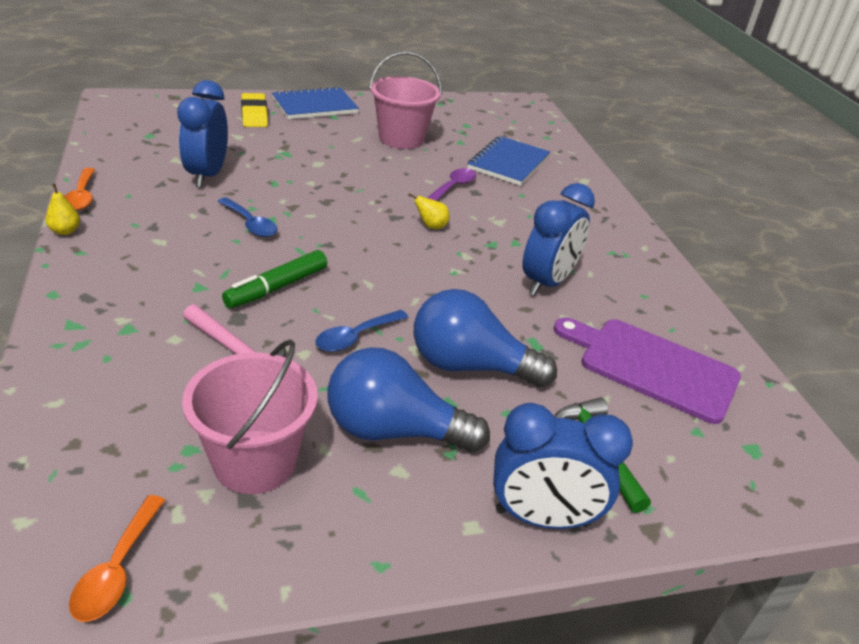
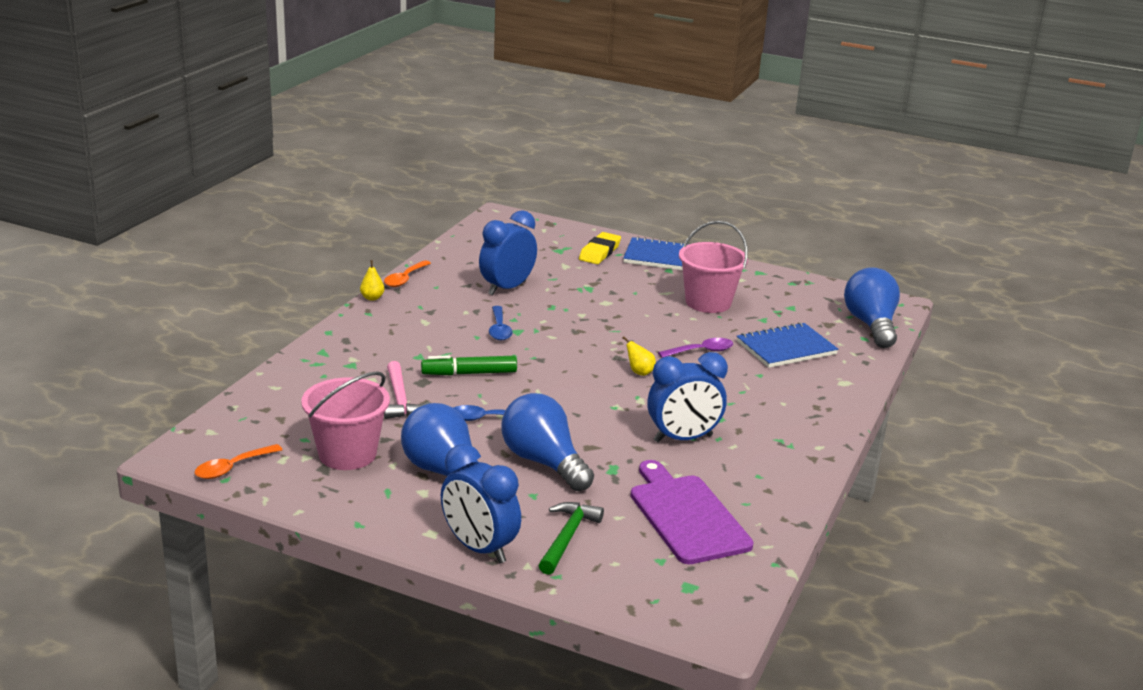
camera: 40 degrees right, 10 degrees down
(537, 124) = (871, 325): none -> blue light bulb

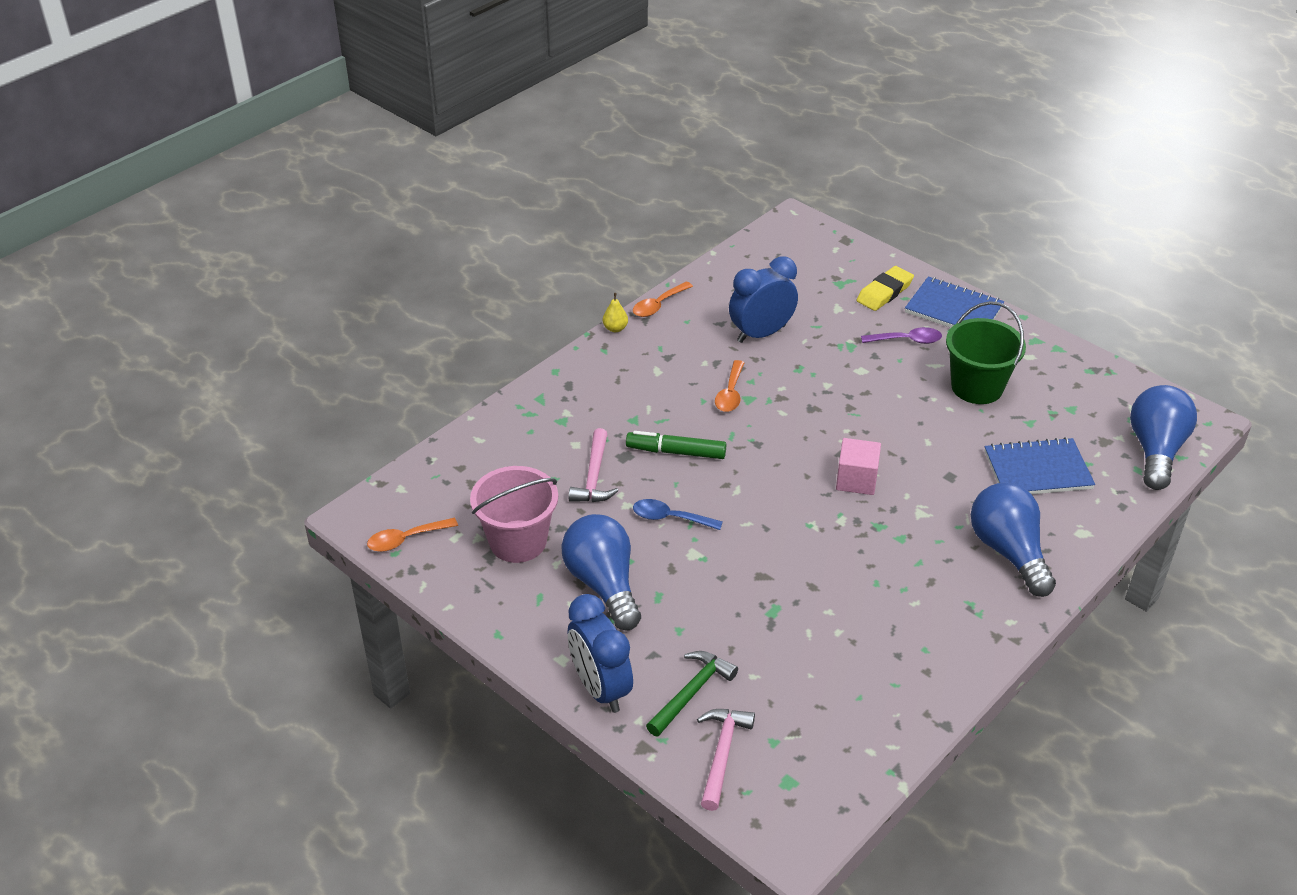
camera: 20 degrees right, 15 degrees up
(499, 329) = (730, 393): blue spoon -> orange spoon
(544, 462) = (706, 588): blue light bulb -> blue light bulb (1008, 552)
(618, 577) = (722, 754): none -> pink hammer
(639, 372) = (856, 480): yellow pear -> pink cube
(683, 439) = (865, 582): blue clock -> none
(686, 516) = (824, 689): purple cutting board -> none
(701, 351) = (938, 460): purple spoon -> purple spoon (907, 340)
(708, 302) = (977, 387): pink bucket -> green bucket

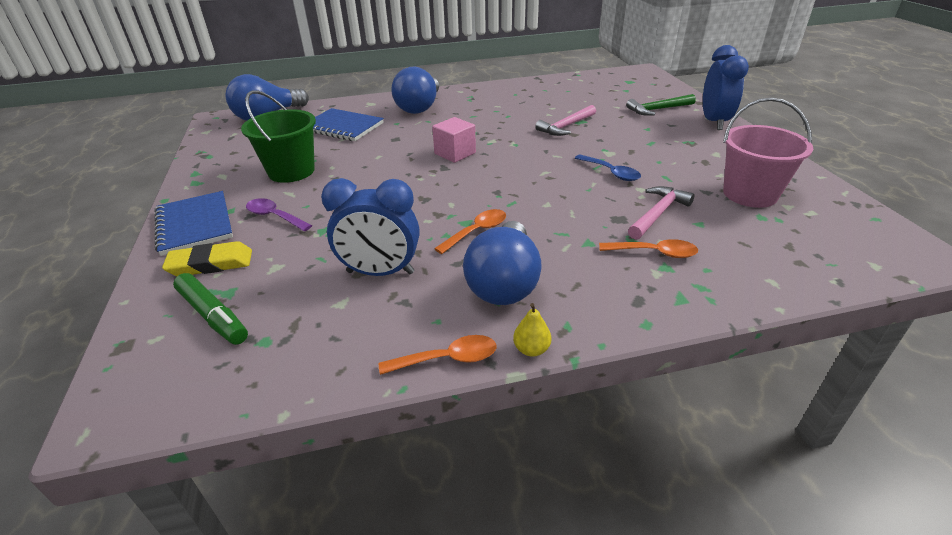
camera: 145 degrees left, 5 degrees down
(406, 539) = (865, 224): orange spoon -> orange spoon (654, 253)
(603, 584) = (687, 156): blue light bulb -> blue light bulb (504, 282)
(676, 452) = (570, 207): green marker -> green marker (213, 316)
(722, 754) = (656, 92): pink hammer -> pink hammer (566, 126)

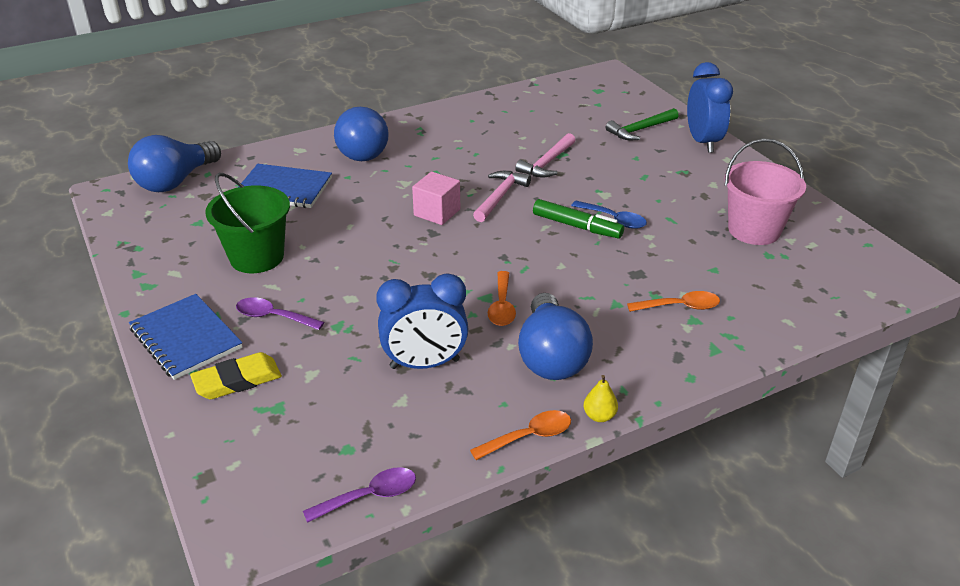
camera: 15 degrees left, 0 degrees up
(213, 316) = (278, 433): green marker -> green marker (577, 226)
(256, 394) = (369, 496): none -> purple spoon
(476, 231) = (502, 306): orange spoon -> orange spoon turned 150 degrees clockwise
(658, 213) = (673, 263): pink hammer -> pink hammer (500, 196)

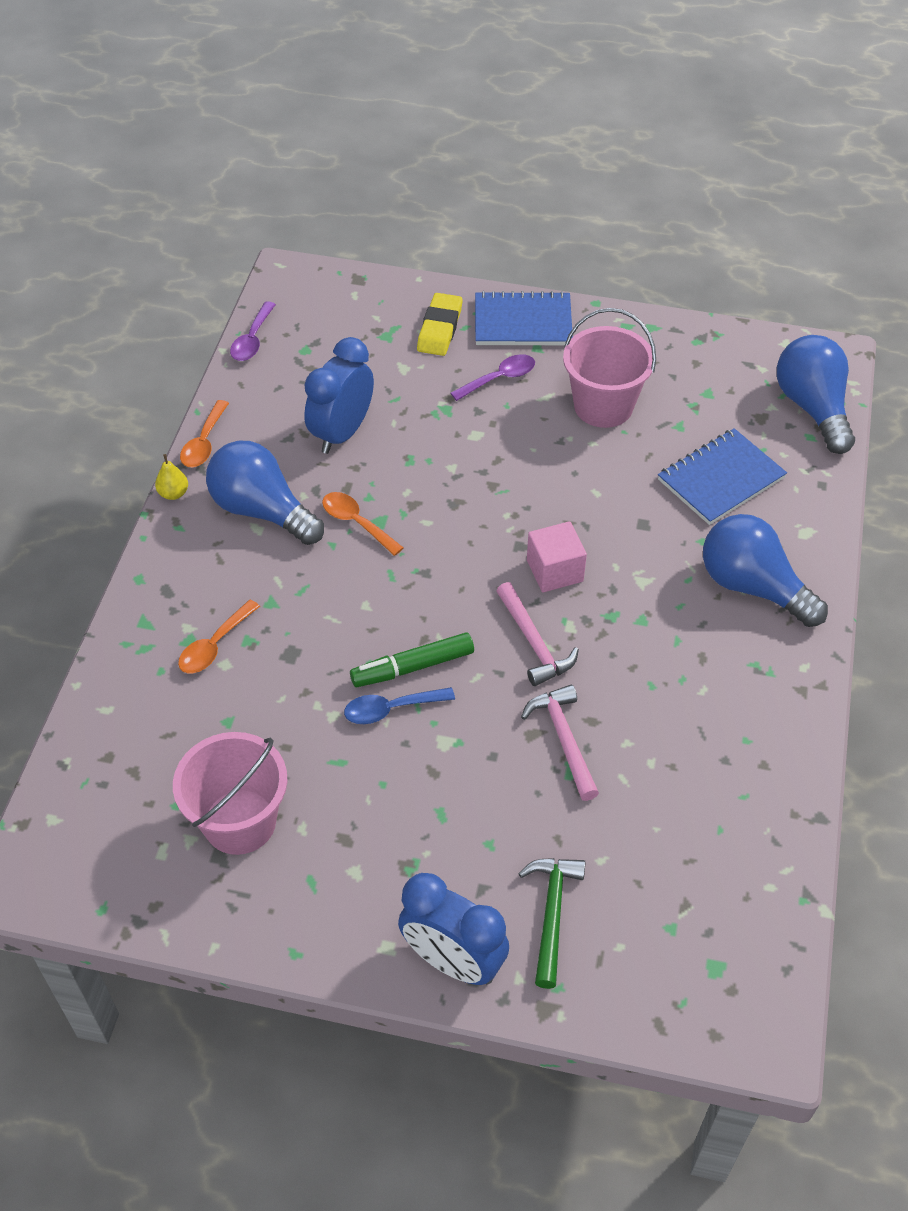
camera: 130 degrees right, 15 degrees up
(257, 257) = (603, 406): green bucket -> pink bucket

